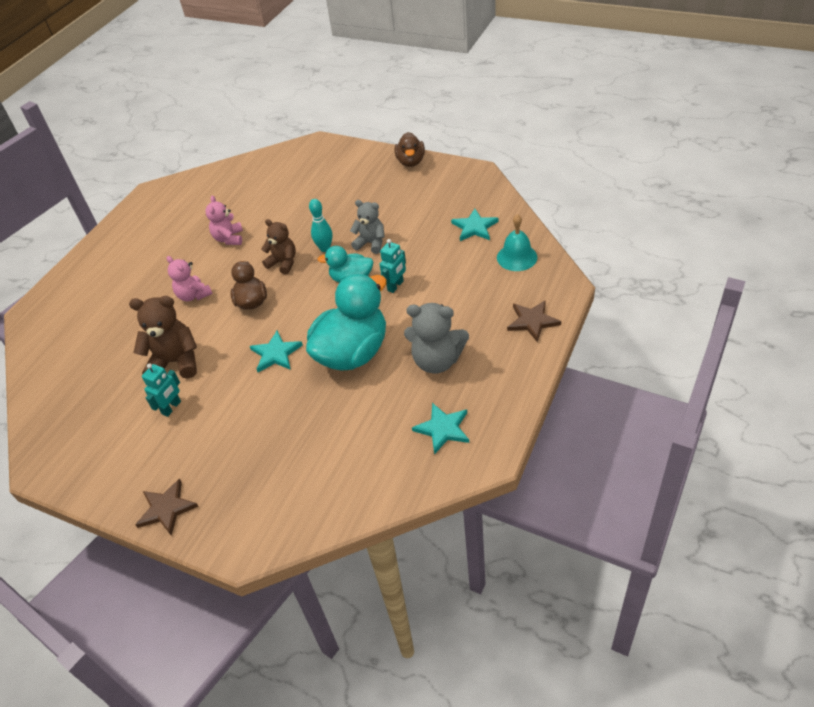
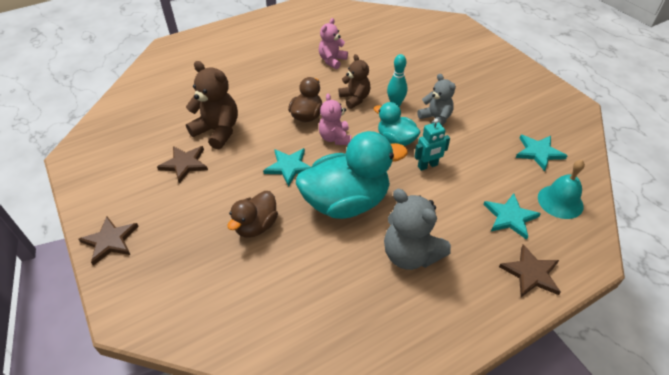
camera: 30 degrees right, 0 degrees up
(171, 408) = (184, 164): turquoise robot -> brown star
(193, 295) = (273, 89): pink teddy bear -> pink teddy bear (335, 138)
(411, 161) = (522, 70): brown duck -> brown duck (256, 226)
(443, 429) = (365, 324): turquoise star -> turquoise star (510, 217)

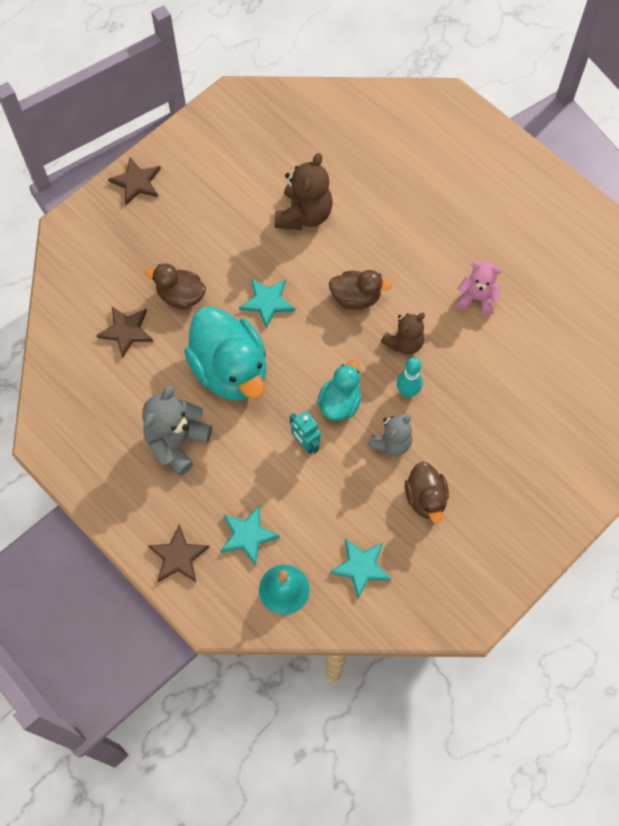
camera: 75 degrees right, 20 degrees up
(184, 164) = (246, 202): brown star -> brown star (126, 331)
(335, 138) = (325, 337): pink teddy bear -> none
(483, 110) = (425, 498): none -> brown duck

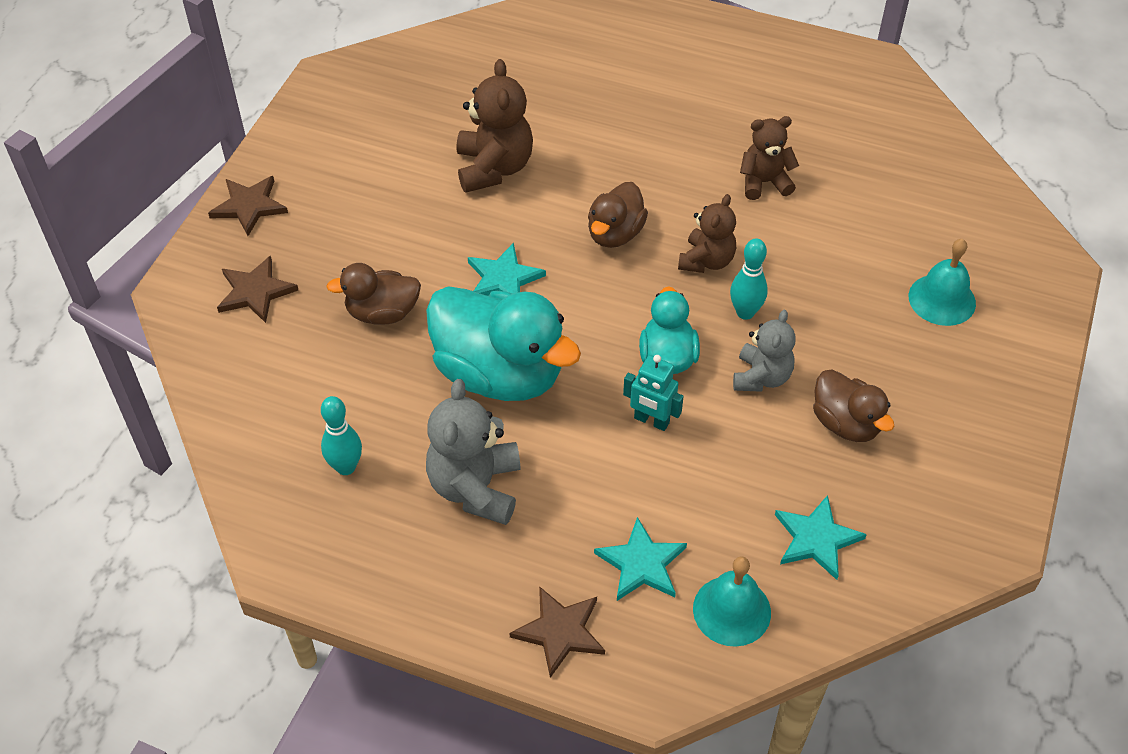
camera: 25 degrees left, 15 degrees down
(109, 395) = (346, 467): none -> turquoise bowling pin
(126, 331) = (328, 380): brown star -> brown star (255, 291)
(356, 297) = (615, 234): brown duck -> brown duck turned 135 degrees clockwise
(477, 298) = (764, 182): pink teddy bear -> brown teddy bear
(543, 437) = (942, 299): none -> turquoise bell

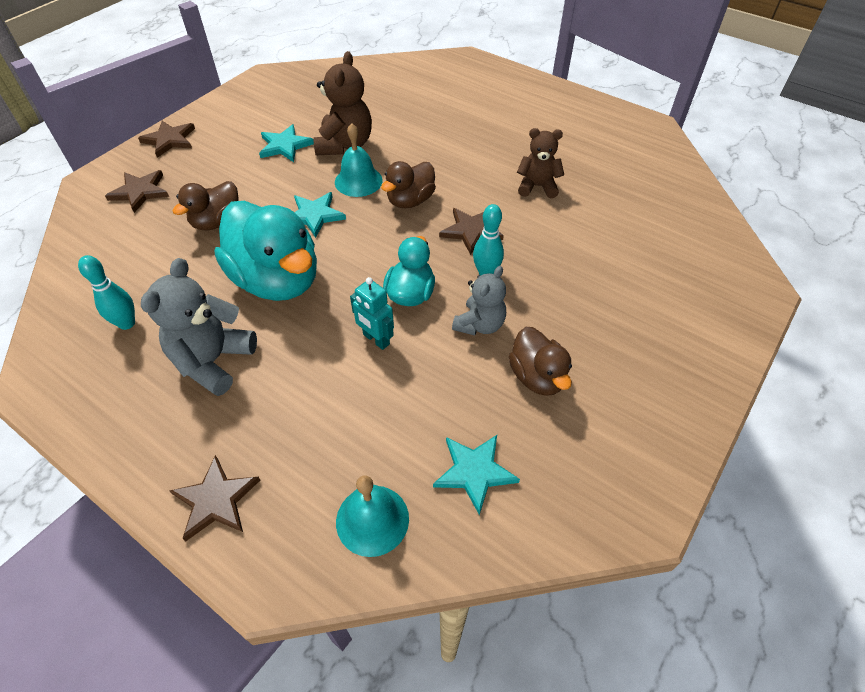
camera: 15 degrees right, 0 degrees up
(382, 313) = (217, 222): brown duck -> brown duck turned 60 degrees counterclockwise
(641, 564) = (313, 456): turquoise star -> turquoise star (285, 146)
(706, 261) = (471, 231): brown teddy bear -> brown star
(942, 299) = (653, 295): turquoise bell -> turquoise bell (358, 181)

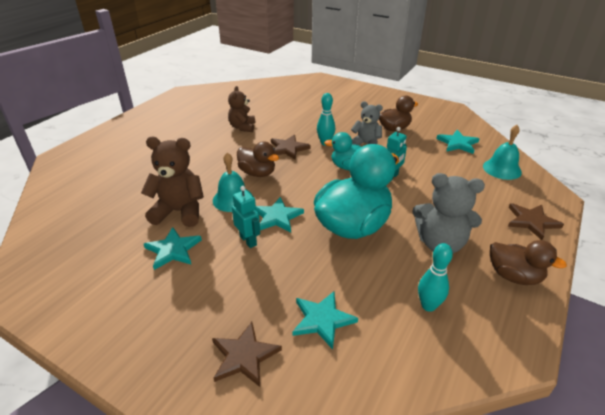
camera: 95 degrees left, 15 degrees down
(151, 240) = (322, 320): none -> turquoise star
(169, 140) = (139, 357): brown star -> none
(217, 222) = (290, 276): brown duck -> brown duck (514, 276)
(281, 193) = (248, 240): none -> turquoise robot

